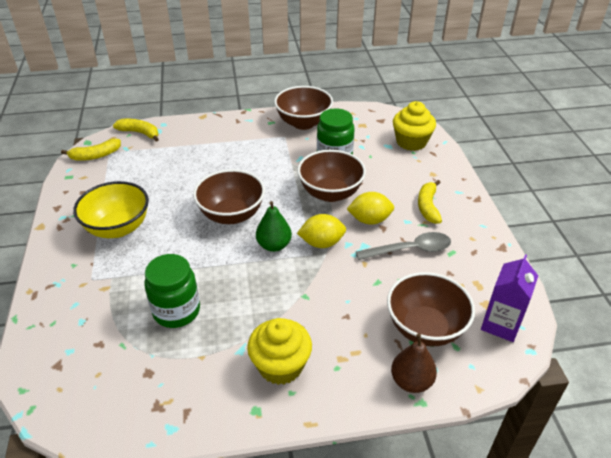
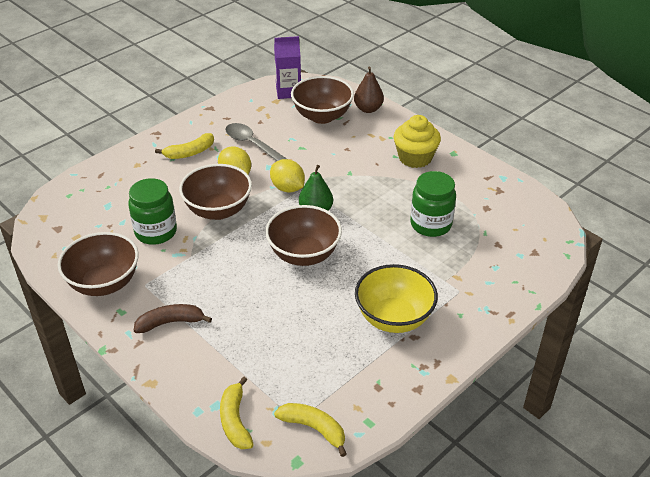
camera: 125 degrees left, 0 degrees up
(239, 136) = (170, 322): none -> brown banana
(411, 142) = (89, 193): yellow cupcake -> none

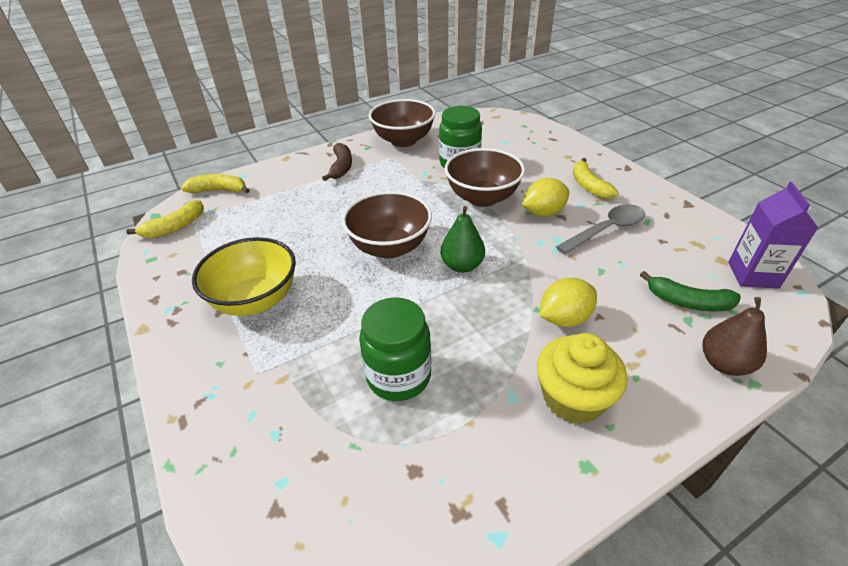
camera: 105 degrees right, 0 degrees up
(287, 188) = (512, 248): yellow lemon -> yellow lemon (564, 318)
(322, 116) = (687, 302): brown bowl -> green banana

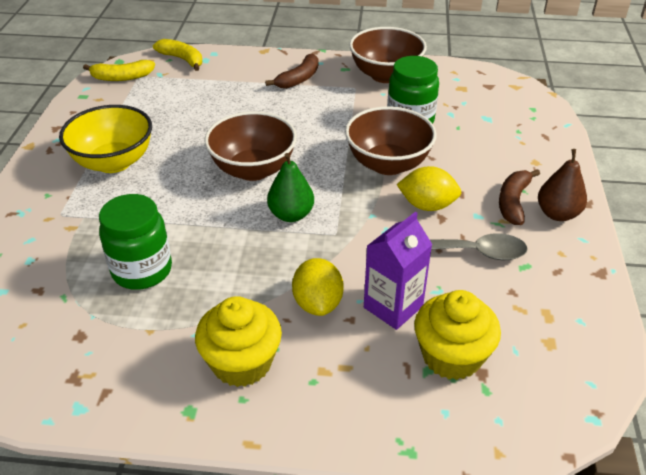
camera: 35 degrees right, 0 degrees up
(564, 318) = (317, 303): yellow lemon -> yellow lemon turned 75 degrees clockwise
(589, 186) = (513, 202): yellow banana -> brown banana
(687, 302) = (451, 356): green banana -> yellow cupcake
(724, 363) = (406, 421): brown pear -> brown pear (557, 214)
(753, 275) = (561, 374): purple carton -> purple carton (393, 307)

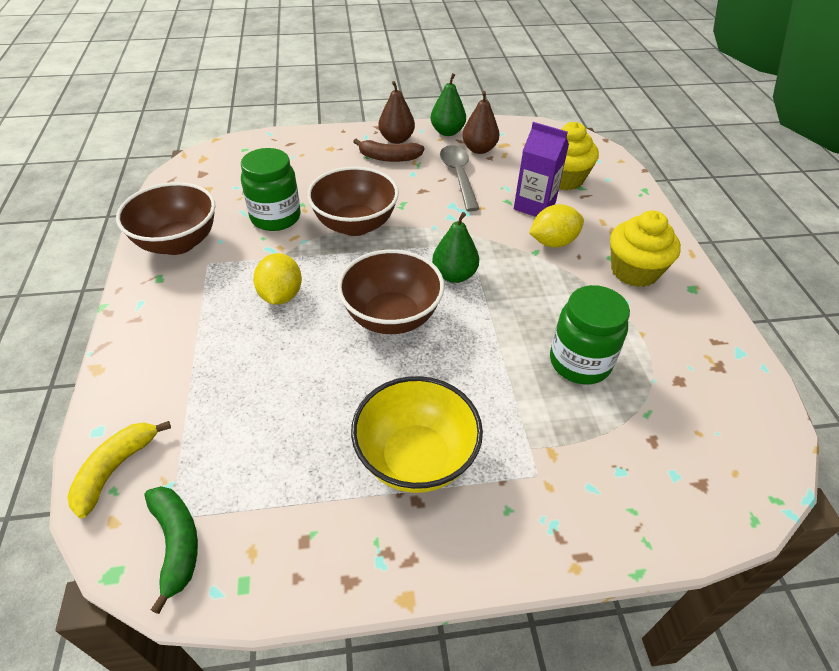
camera: 105 degrees left, 5 degrees up
(122, 77) = (176, 544): yellow banana -> green banana
(299, 79) = (185, 315): brown banana -> none
(427, 205) = (409, 198): yellow lemon -> yellow lemon (281, 295)
(533, 285) = (479, 149): none -> brown pear
(580, 263) = (447, 132): none -> green pear

